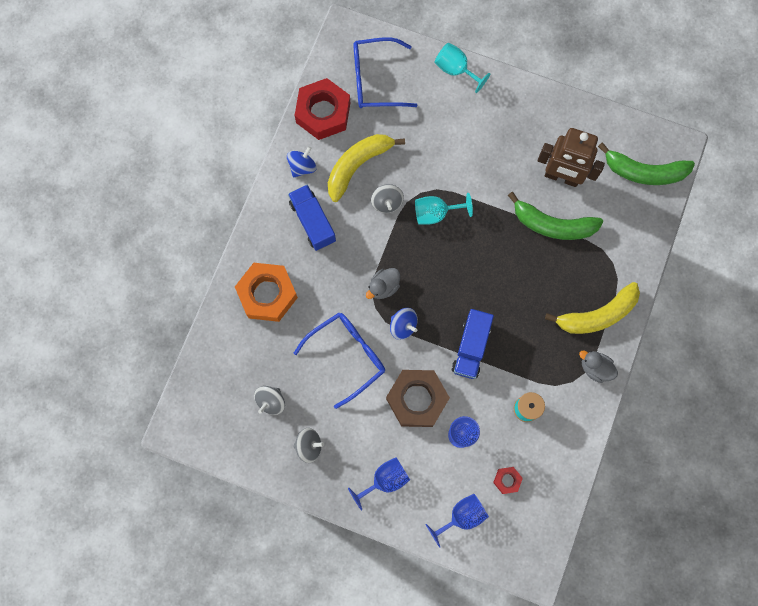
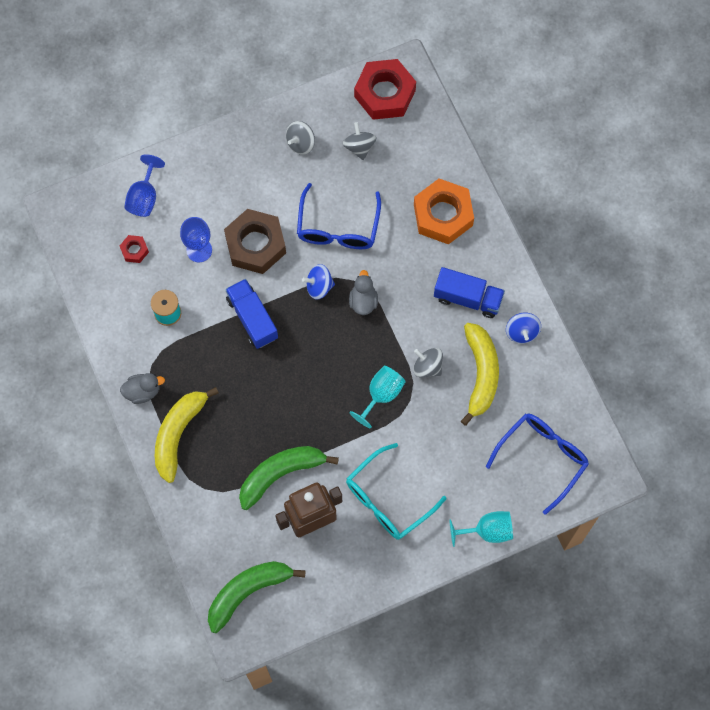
camera: 135 degrees right, 5 degrees down
(323, 113) = (553, 390): red nut -> red nut (385, 93)
(385, 480) = (223, 171): blue goblet -> none
(498, 145) = (388, 499): none -> turquoise glasses

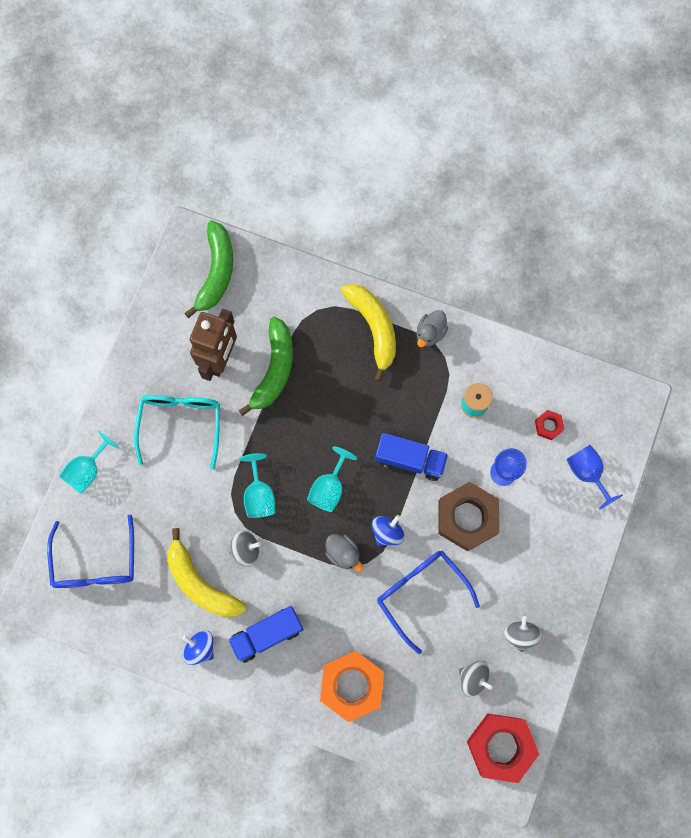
camera: 135 degrees right, 5 degrees up
(328, 353) = (329, 488): none -> turquoise goblet

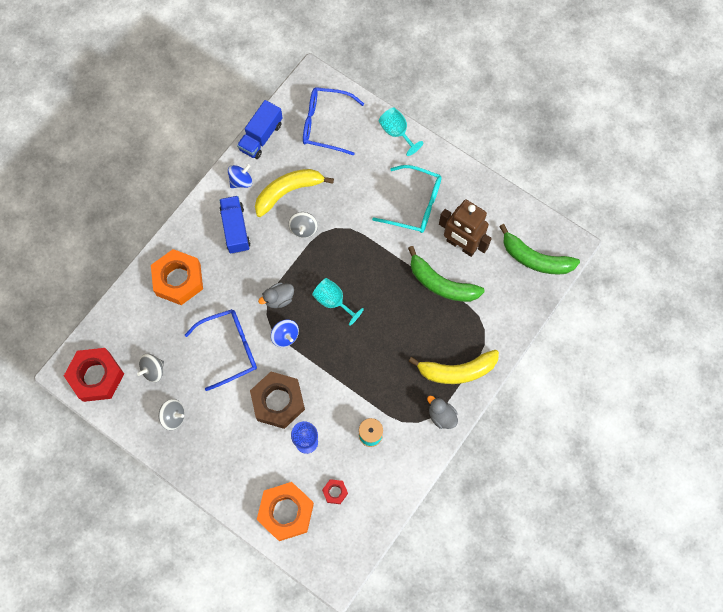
camera: 105 degrees right, 5 degrees down
(259, 495) = (343, 248): turquoise goblet -> none
(410, 460) = (338, 370): blue truck -> blue truck (261, 137)
(587, 473) = (286, 512): blue goblet -> orange nut

